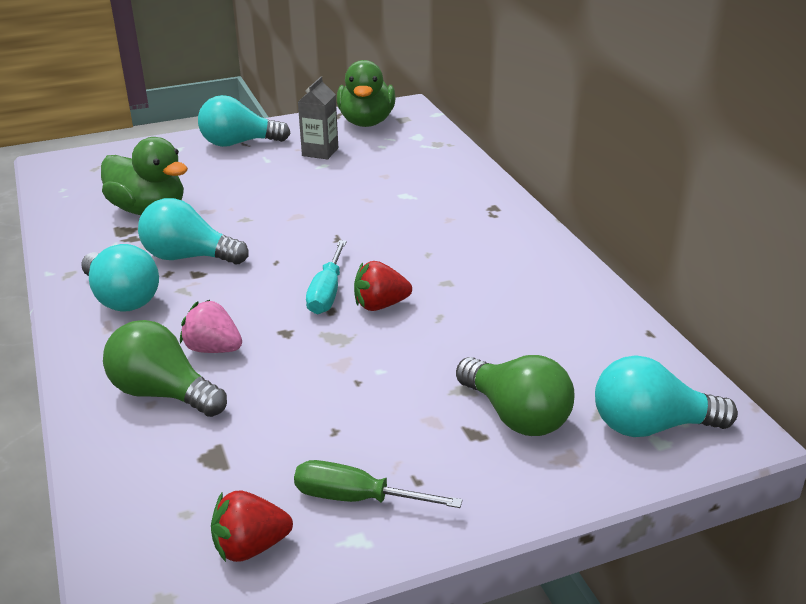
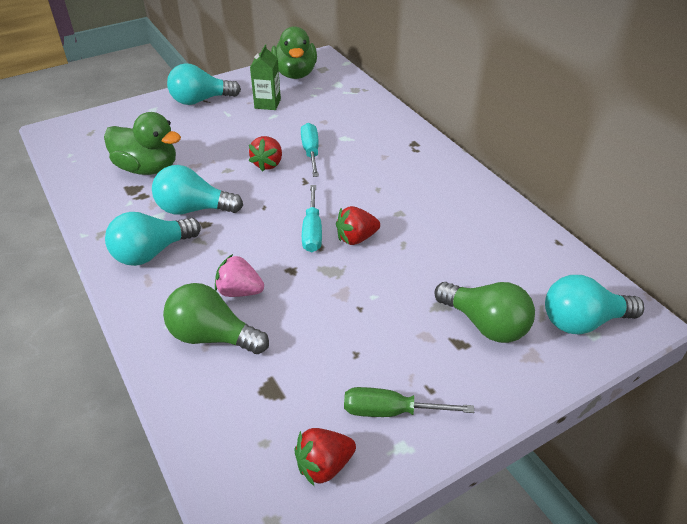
camera: 10 degrees left, 10 degrees up
(122, 298) = (152, 253): turquoise light bulb -> turquoise light bulb turned 105 degrees clockwise
(297, 216) = (268, 164): none -> red strawberry
(320, 152) = (267, 103): grey carton -> green carton
(356, 207) = (311, 152): none -> turquoise screwdriver

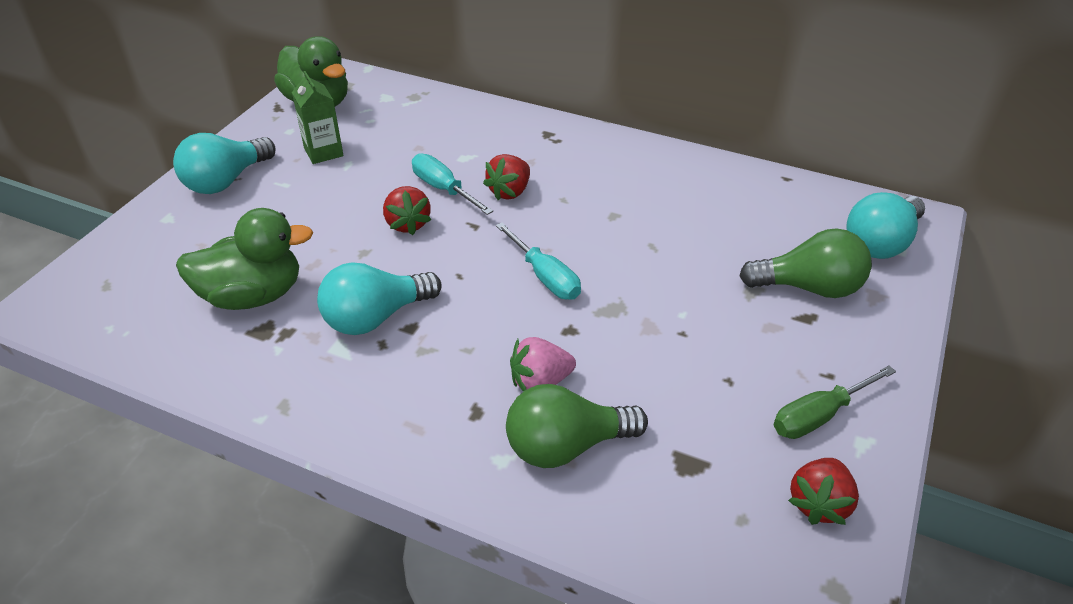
camera: 35 degrees left, 0 degrees up
(152, 253) = (382, 393): turquoise light bulb -> none
(356, 238) = (600, 262): red strawberry -> red strawberry (510, 192)

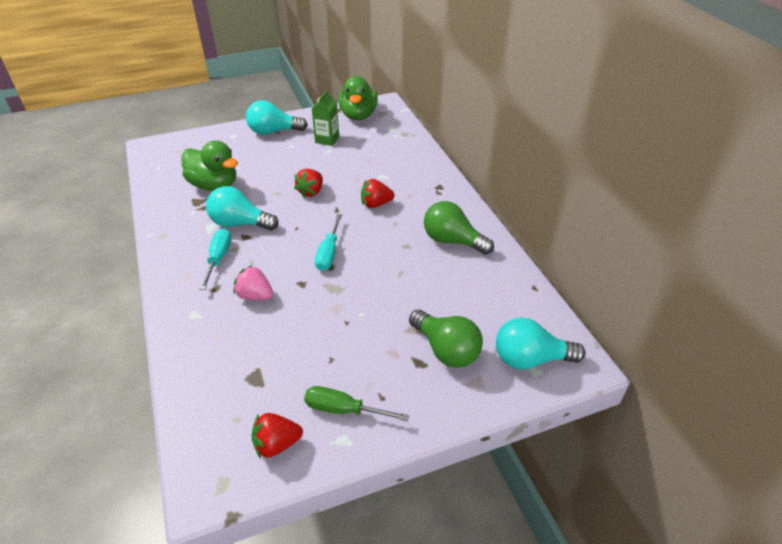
camera: 45 degrees right, 0 degrees up
(444, 189) = (349, 185): turquoise screwdriver -> turquoise screwdriver (218, 258)
(566, 446) = (223, 329): green light bulb -> green light bulb (452, 241)

